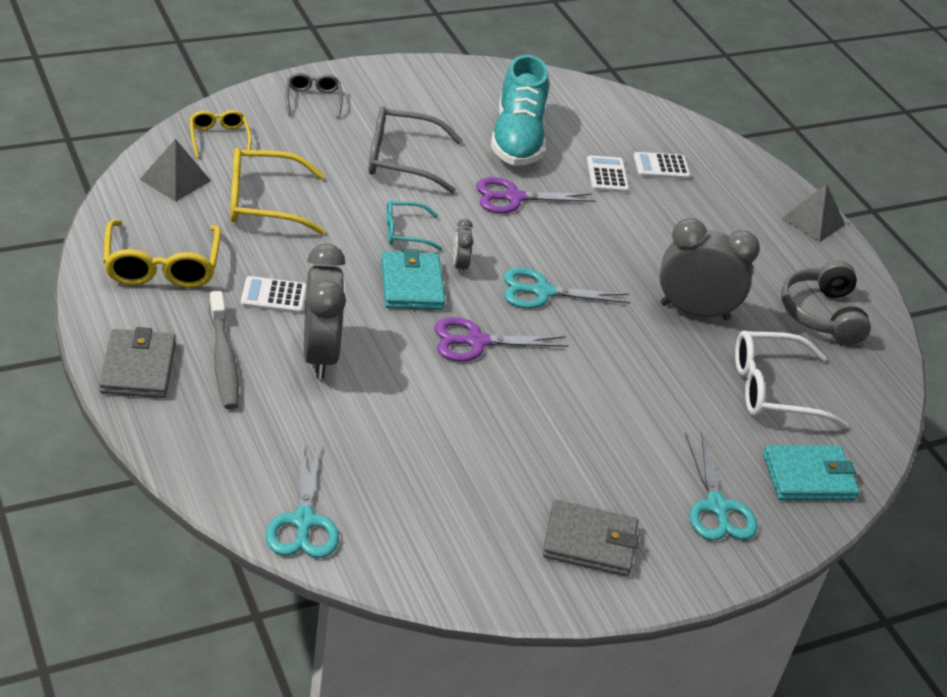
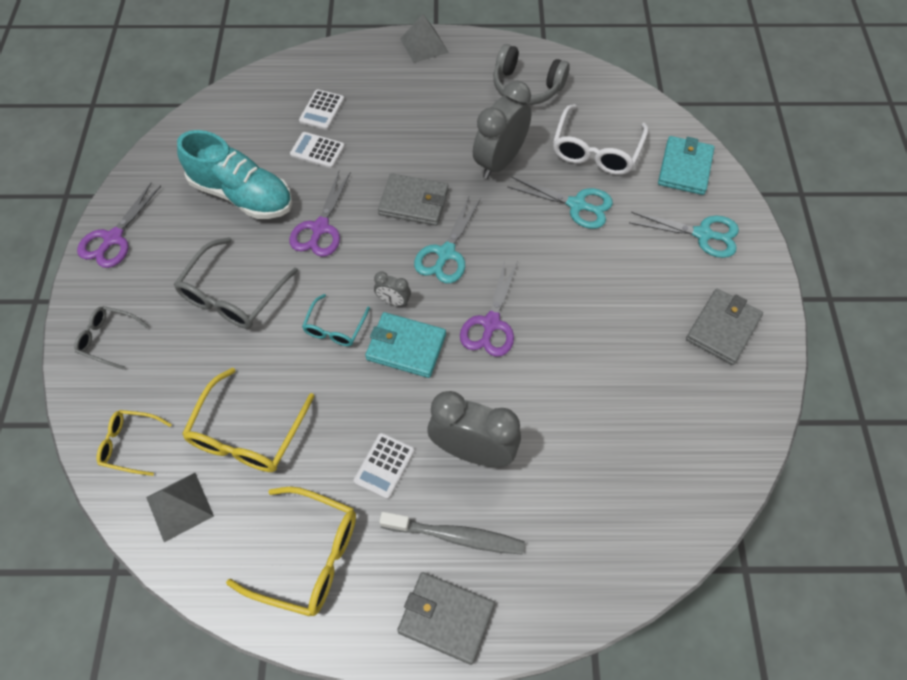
camera: 60 degrees left, 20 degrees up
(303, 521) = (666, 528): turquoise scissors -> turquoise scissors (577, 205)
(416, 76) = (113, 238): none -> purple scissors
(591, 256) = (413, 202): none -> grey wallet

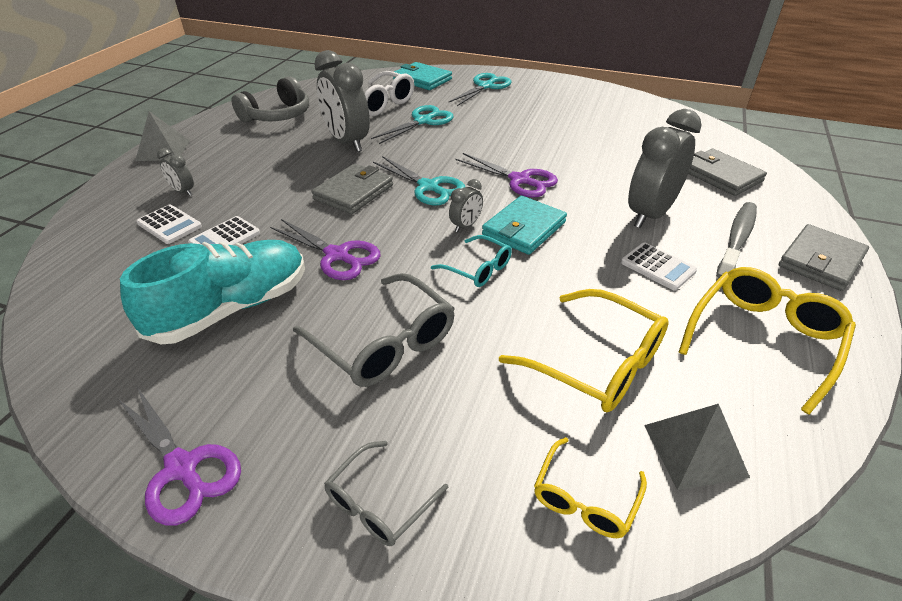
camera: 70 degrees left, 20 degrees down
(368, 92) = (183, 191): none -> grey clock
(723, 328) = (569, 97): grey wallet -> grey wallet (721, 176)

